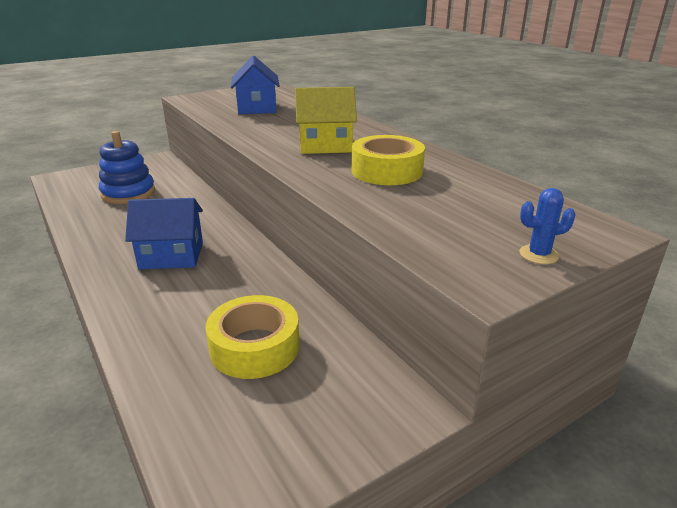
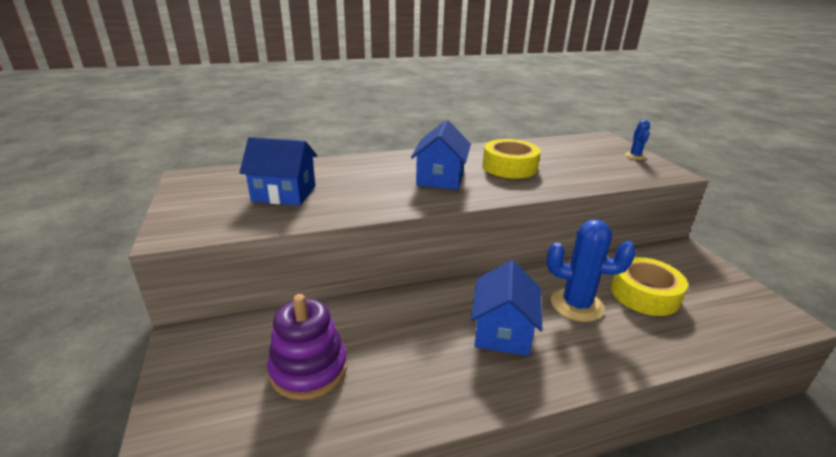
camera: 75 degrees left, 0 degrees up
(128, 193) = (309, 369): blue stacking toy -> purple stacking toy
(220, 295) = (576, 305): none -> blue cactus
(325, 145) = (440, 178): yellow house -> blue house

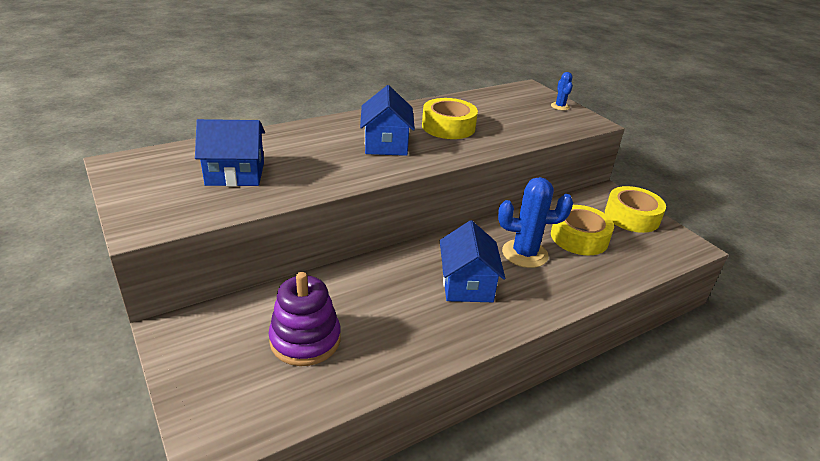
camera: 15 degrees left, 5 degrees up
(712, 278) = (631, 217): none -> yellow tape

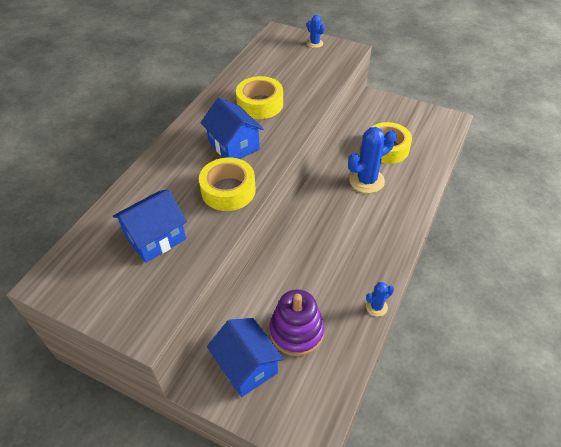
camera: 30 degrees left, 15 degrees up
(414, 367) = (376, 307): none -> blue cactus
(467, 284) = (353, 226): blue house -> blue house (246, 366)
(631, 217) = (403, 113): yellow tape -> yellow tape (228, 190)

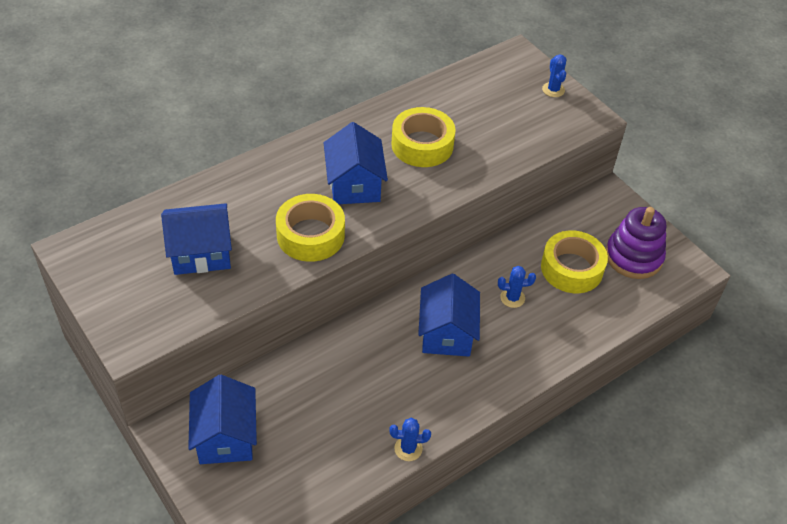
camera: 25 degrees right, 0 degrees up
(296, 331) = (301, 429): purple stacking toy -> purple stacking toy (633, 257)
(344, 220) = (446, 333): none -> blue house
(366, 181) = (512, 298): blue cactus -> blue cactus, size x0.51

